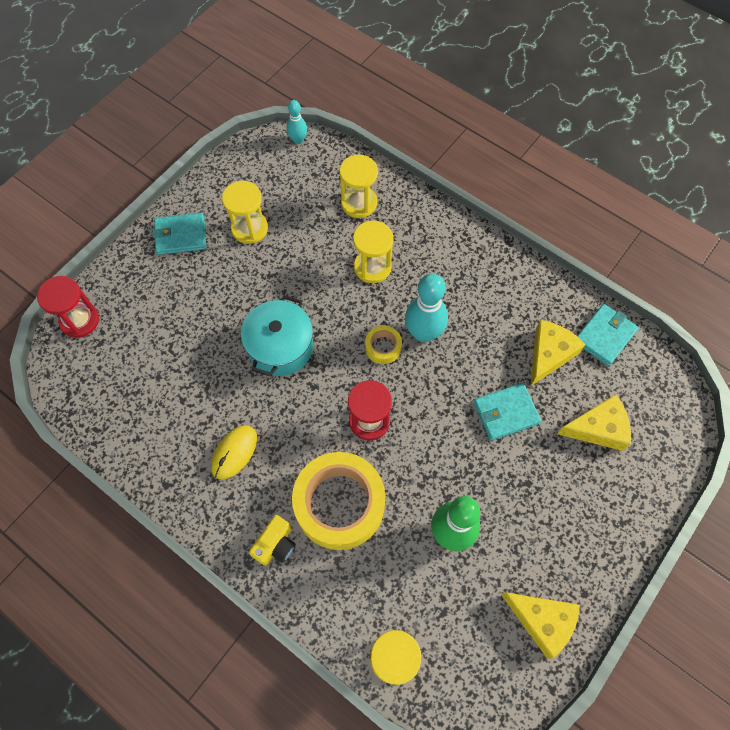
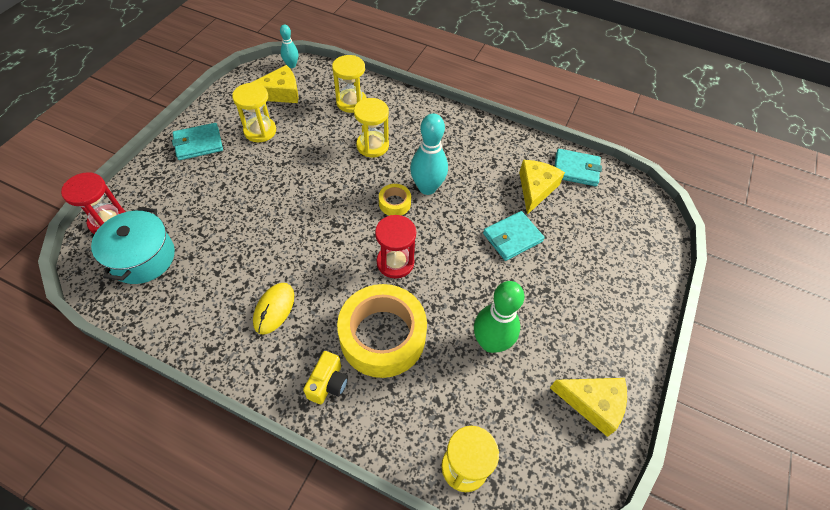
camera: 15 degrees left, 10 degrees down
(280, 347) = (303, 216): turquoise pot -> turquoise pot (142, 258)
(598, 428) = (592, 237): yellow cheese -> yellow cheese (280, 93)
(604, 336) = (576, 169): turquoise wallet -> turquoise wallet turned 75 degrees clockwise

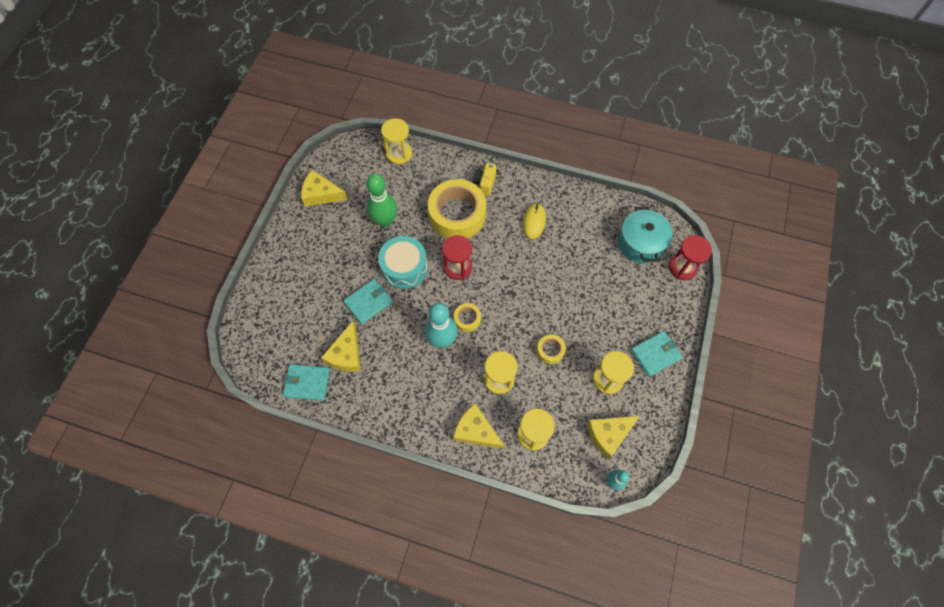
camera: 175 degrees right, 10 degrees up
(309, 162) = (550, 350): none -> yellow tape
(405, 111) = (476, 431): none -> yellow cheese
(465, 272) = (404, 267): none -> turquoise drum

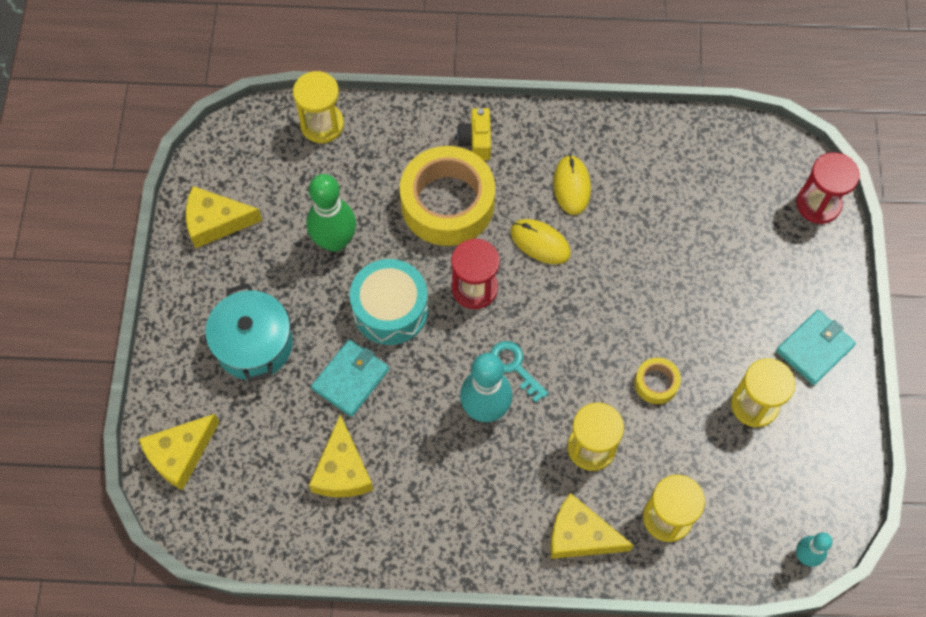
camera: 15 degrees left, 0 degrees up
(307, 383) = (294, 531): turquoise wallet -> none
(467, 319) = (514, 366): yellow tape -> turquoise key
(505, 250) = (540, 243): none -> yellow mouse
(608, 434) = (779, 487): yellow cheese -> yellow cheese (180, 454)
(640, 243) = (745, 182): turquoise pot -> turquoise pot (254, 344)

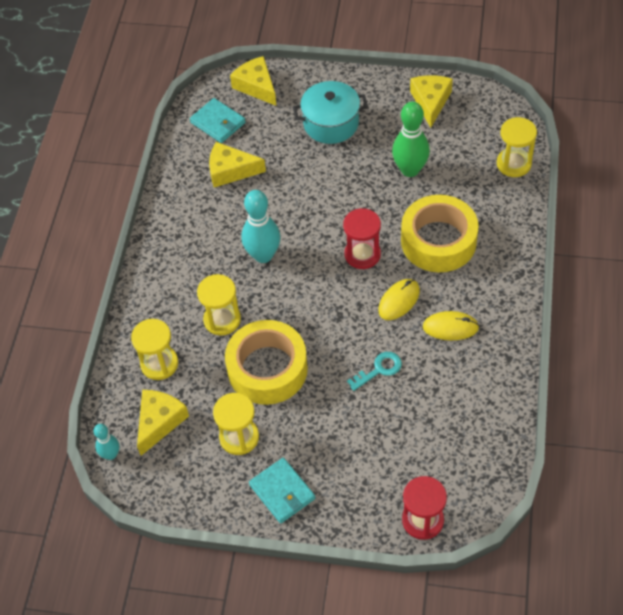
camera: 100 degrees right, 10 degrees down
(350, 379) = (297, 177): turquoise wallet -> turquoise wallet (218, 122)
(390, 309) = (350, 201): turquoise drum -> none
(476, 141) = (496, 263): yellow camera -> none
(514, 366) = (294, 276): turquoise key -> turquoise key (379, 369)
(580, 535) = (157, 306): yellow cheese -> yellow cheese (159, 422)
(656, 383) = (267, 369): yellow tape -> yellow tape, size x2.27

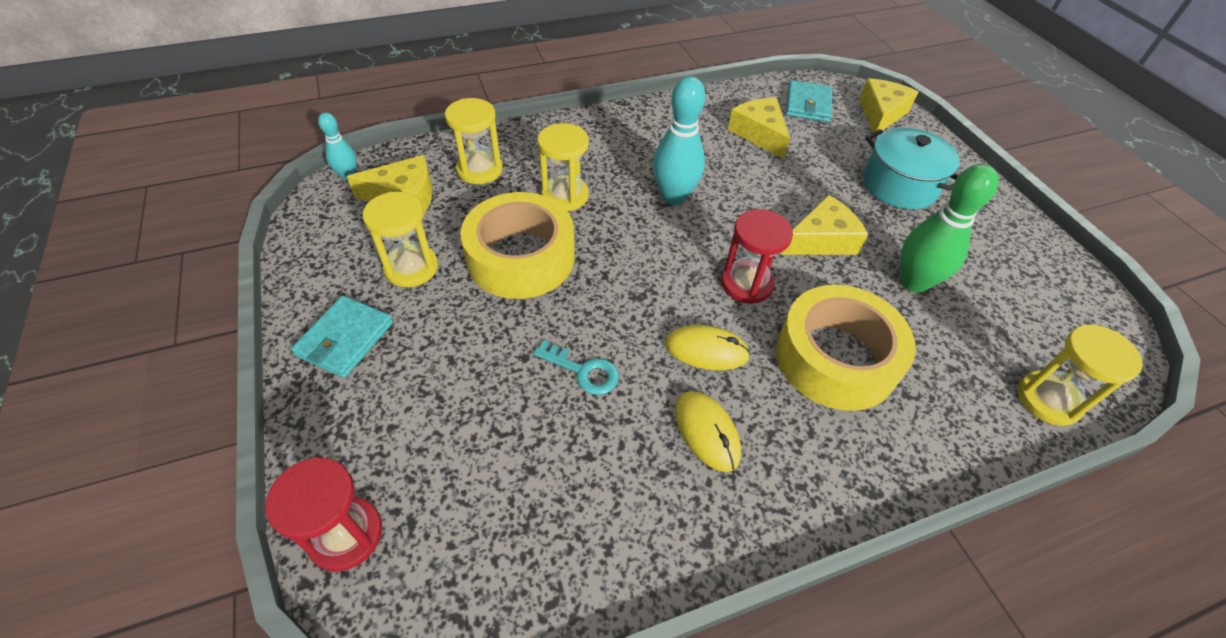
camera: 55 degrees right, 5 degrees down
(430, 102) = (1034, 263): yellow cheese -> yellow cheese (821, 240)

